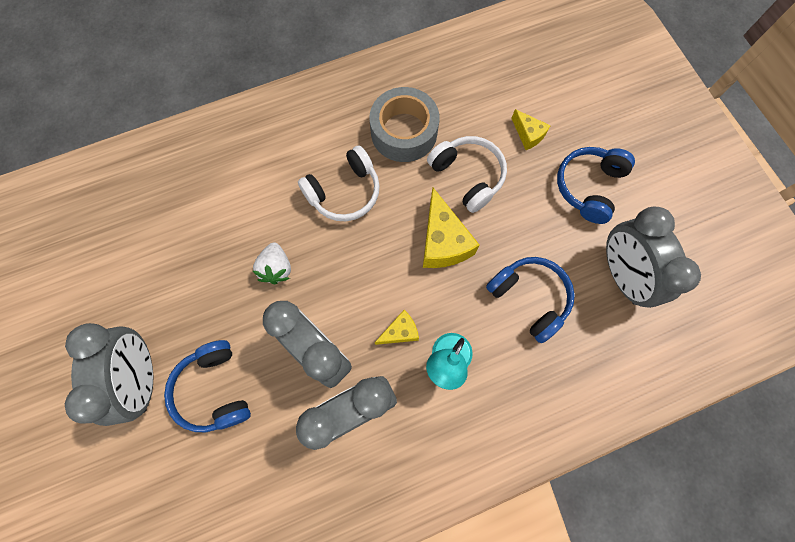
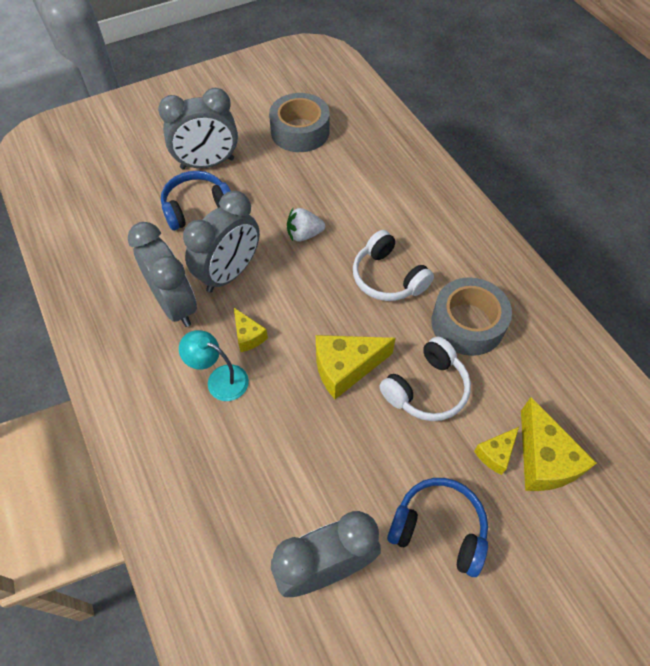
camera: 85 degrees right, 15 degrees down
(113, 262) = (300, 131): none -> grey tape
(529, 298) = (289, 458): blue headphones -> none
(533, 102) = (543, 459): none -> yellow cheese

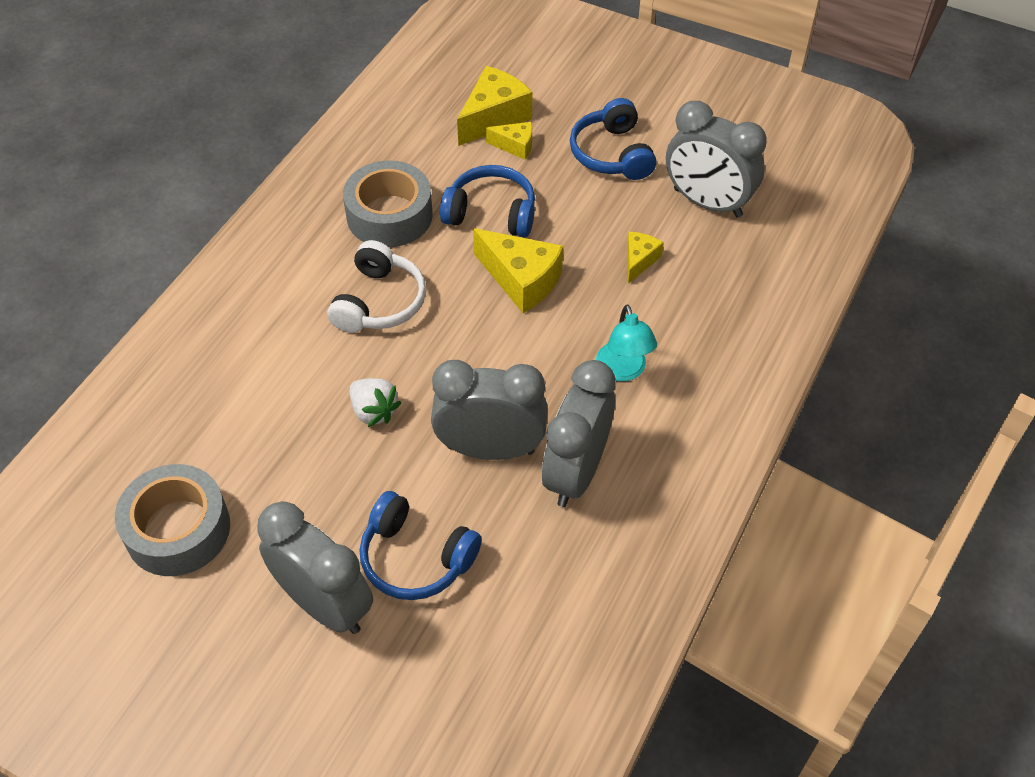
camera: 125 degrees left, 5 degrees down
(248, 336) = (555, 378): yellow cheese -> yellow cheese (639, 260)
(426, 389) = (491, 213): white headphones -> blue headphones

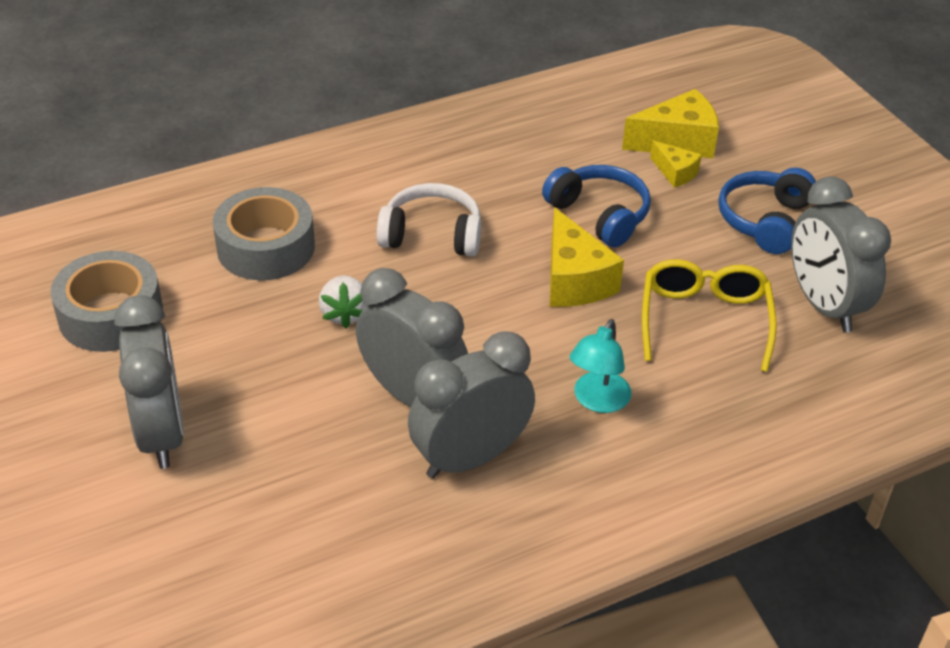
camera: 35 degrees right, 10 degrees down
(379, 302) = (432, 235): white headphones -> white headphones turned 135 degrees counterclockwise
(389, 215) = (506, 174): grey tape -> grey tape (266, 247)
(416, 558) = (266, 443): blue headphones -> none
(639, 260) = (704, 320): yellow cheese -> yellow glasses

